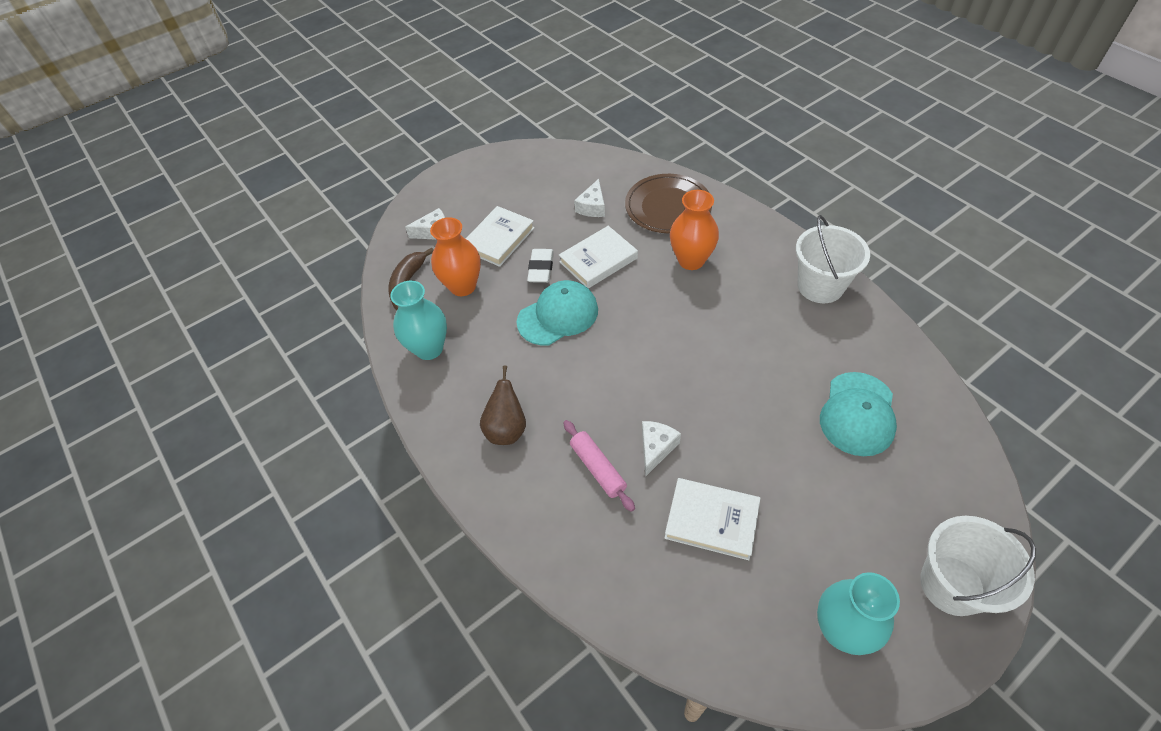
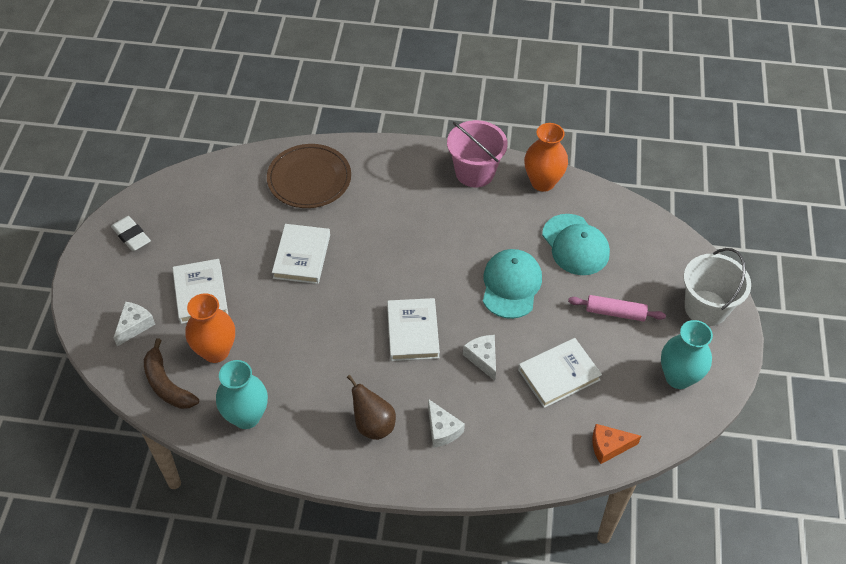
camera: 50 degrees left, 0 degrees up
(541, 269) = (264, 293): white eraser -> white eraser (131, 236)
(558, 315) = (318, 319): turquoise cap -> turquoise cap (511, 285)
(592, 207) = (249, 216): white cheese -> white cheese (442, 430)
(598, 468) = (461, 400): pink rolling pin -> pink rolling pin (615, 312)
(620, 380) = (412, 332): none -> white book
(689, 632) = (609, 446): none -> orange cheese
(691, 260) = (370, 211): orange vase -> orange vase (542, 182)
(820, 286) = (475, 172): white bucket -> pink bucket

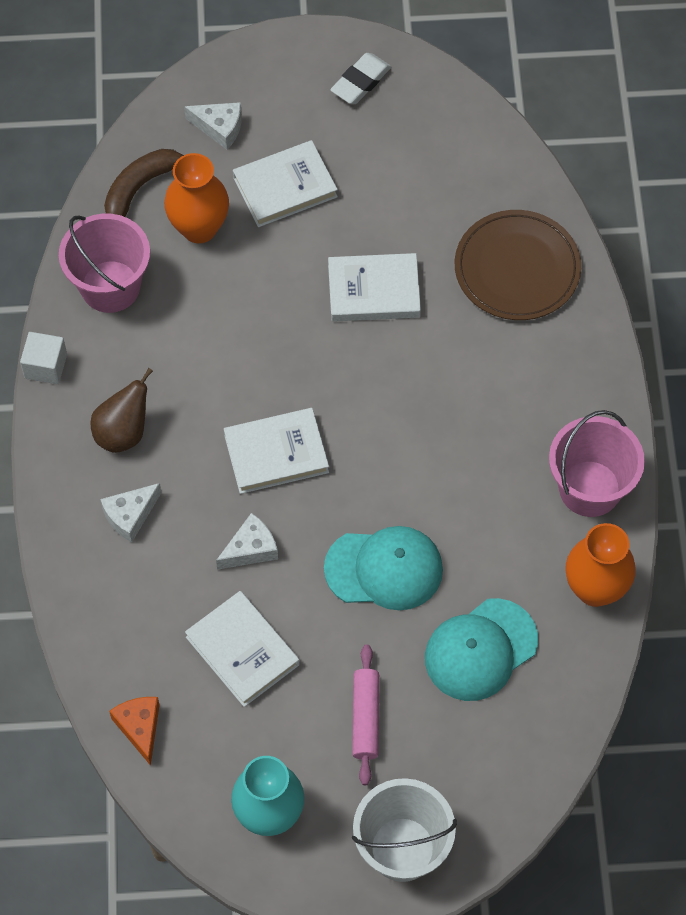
camera: 80 degrees right, 10 degrees up
(246, 416) = (110, 286): turquoise vase -> pink bucket
(302, 470) = (45, 366): none -> white cube

